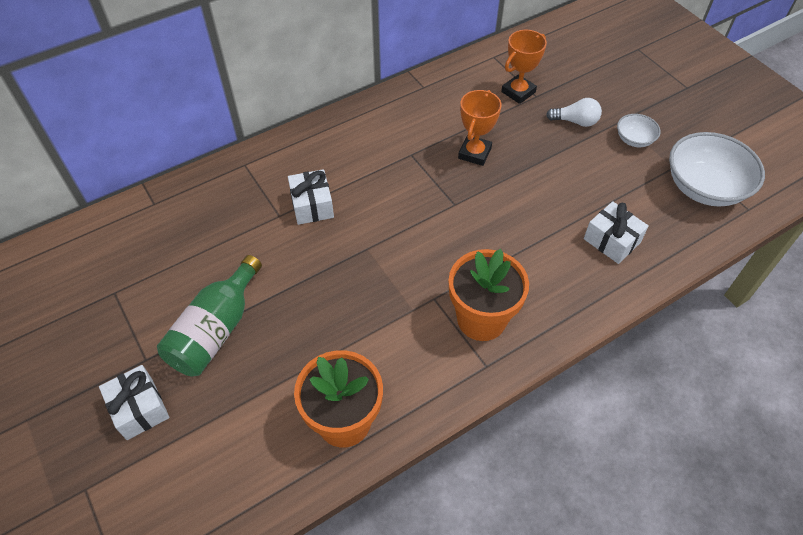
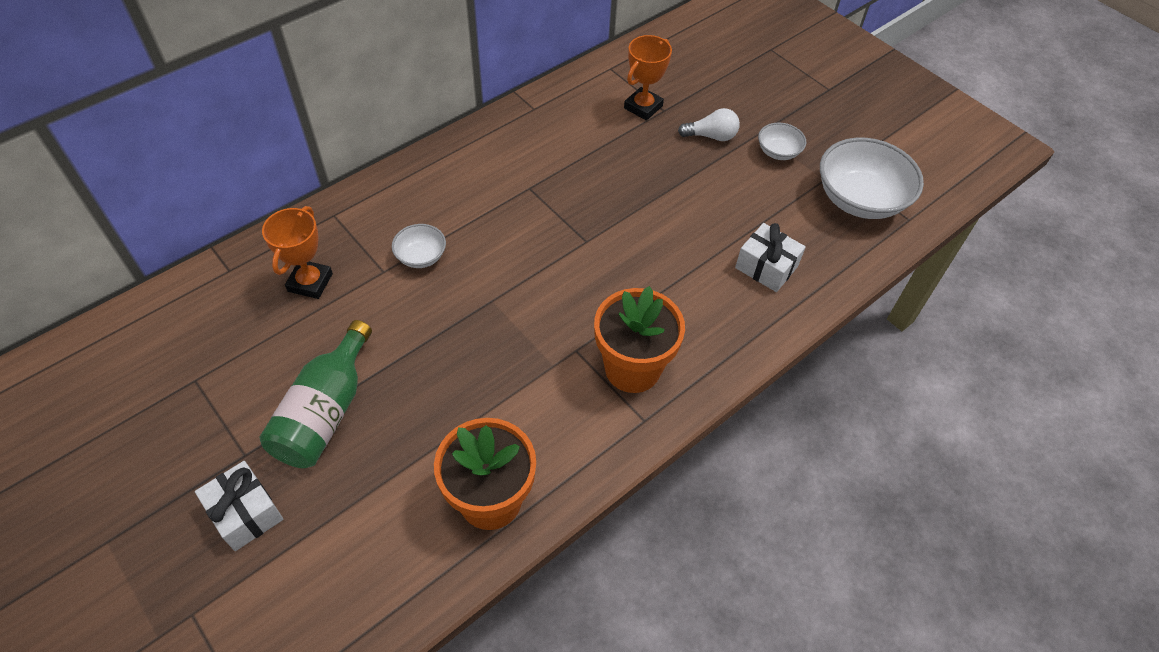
camera: 10 degrees left, 0 degrees up
(312, 205) = (421, 256): white gift -> white bowl
(474, 153) = (602, 181): orange trophy -> orange trophy (310, 282)

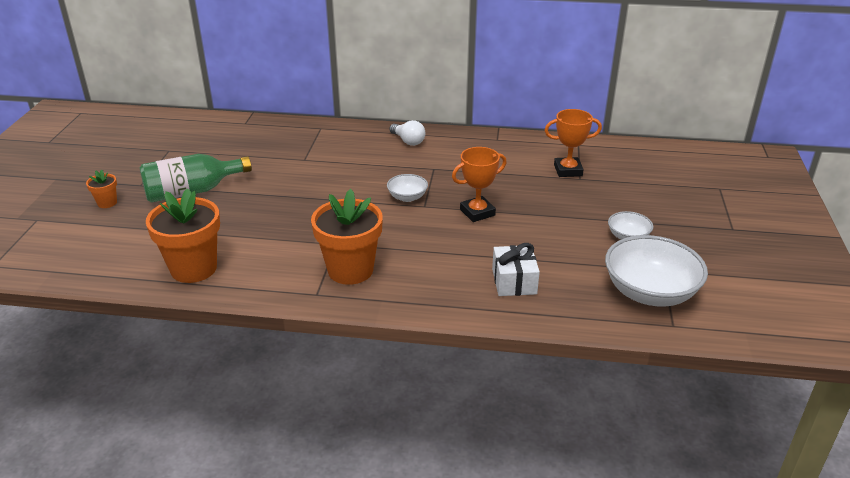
camera: 50 degrees right, 20 degrees down
(245, 513) = (107, 203): white gift -> orange flower pot
(310, 282) = (267, 145): orange trophy -> orange trophy (477, 212)
(421, 256) = (330, 164): white bowl -> white bowl (407, 197)
(711, 136) = (591, 205): white light bulb -> white light bulb (408, 141)

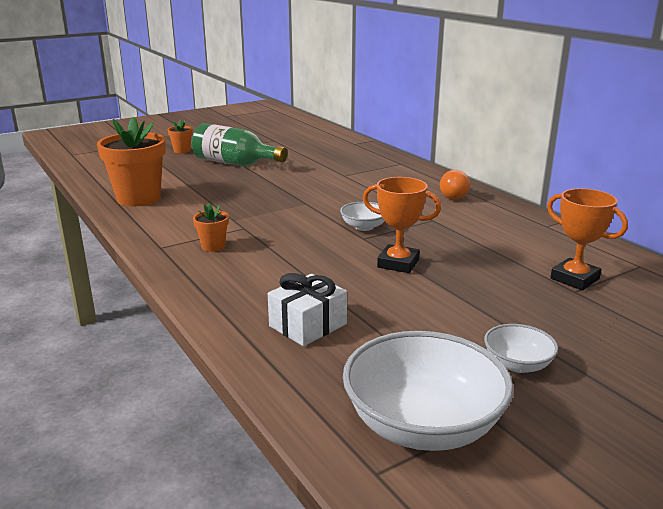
camera: 50 degrees right, 10 degrees down
(350, 270) = (213, 246): orange flower pot -> orange flower pot, size x0.46
(408, 141) = (453, 195): white light bulb -> orange light bulb

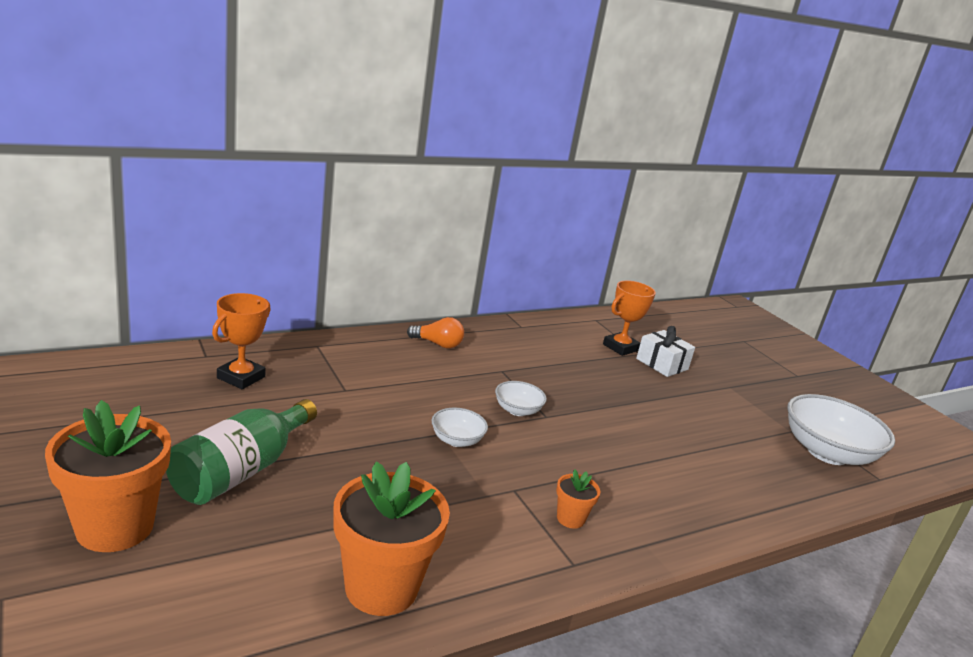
camera: 90 degrees left, 0 degrees up
(182, 151) = (115, 527): orange flower pot -> orange flower pot, size x2.16
(308, 325) = (726, 477): white gift -> white gift (662, 364)
(398, 263) = (603, 410): orange trophy -> orange trophy (241, 377)
(517, 364) = (745, 402): white bowl -> white bowl (456, 440)

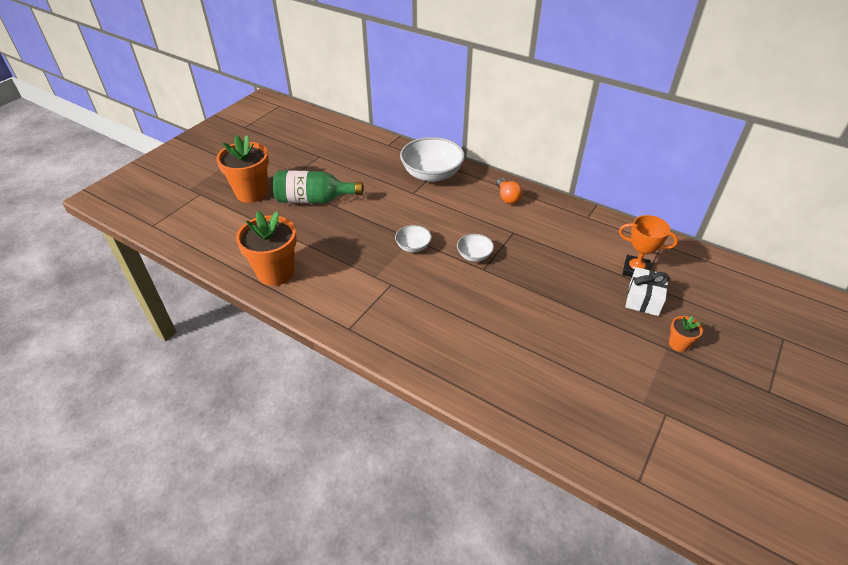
camera: 65 degrees right, 20 degrees up
(241, 377) = (383, 162): orange trophy -> none
(570, 518) = (387, 314): orange flower pot -> orange flower pot (678, 344)
(827, 452) = (637, 434): white bowl -> white bowl (432, 174)

